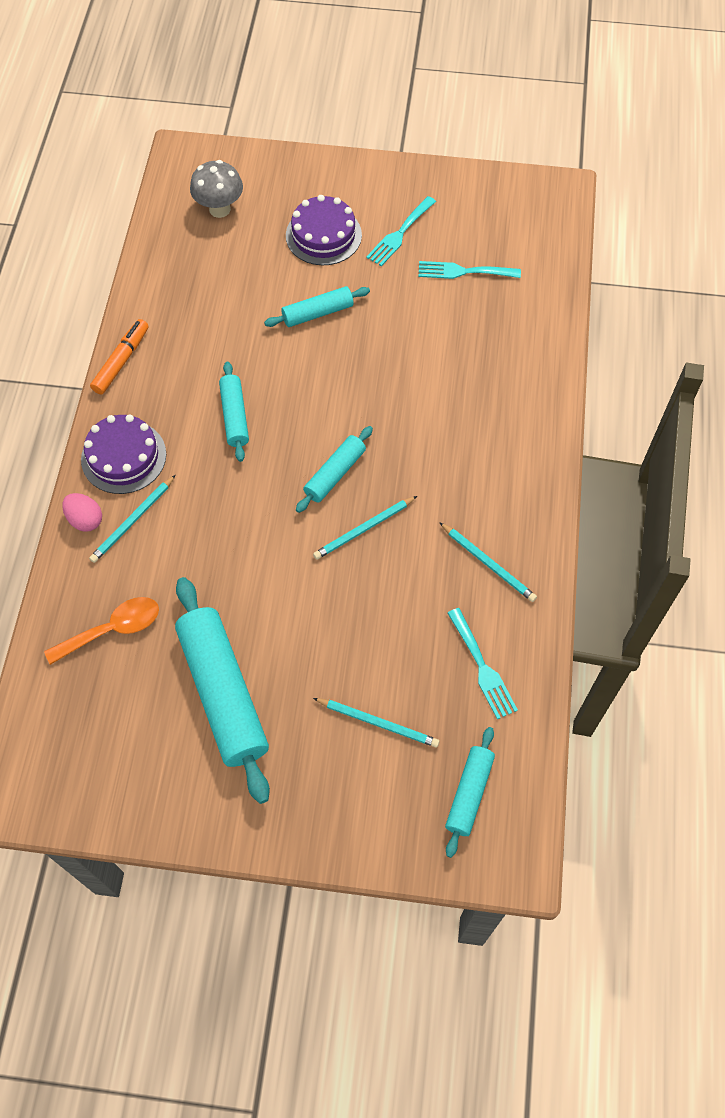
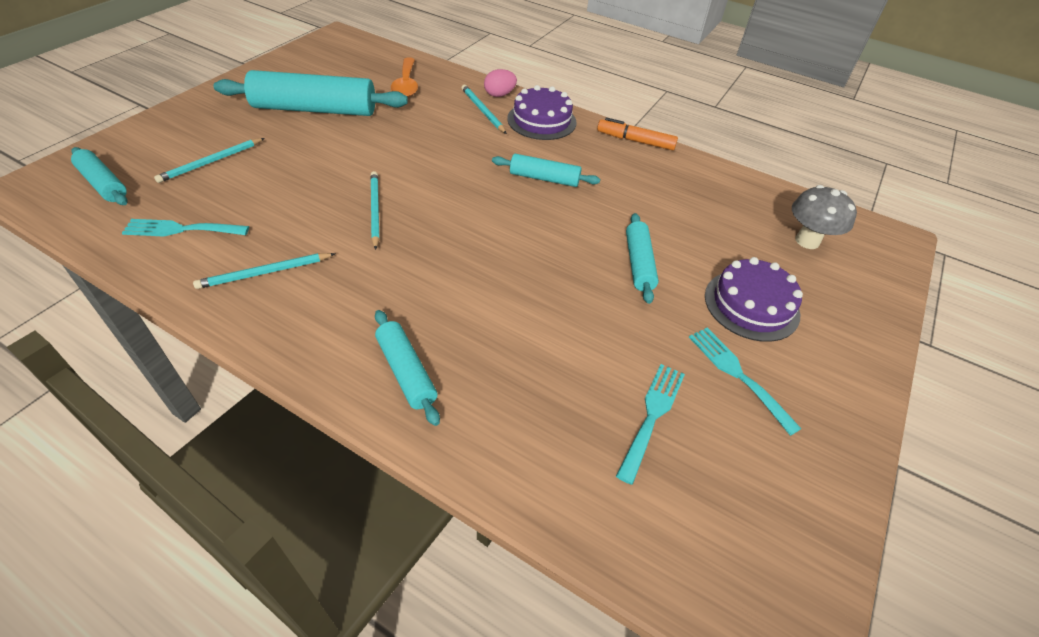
camera: 110 degrees right, 15 degrees down
(121, 361) = (635, 141): orange marker -> orange marker turned 150 degrees clockwise
(334, 474) = (443, 213): turquoise rolling pin -> turquoise rolling pin (406, 371)

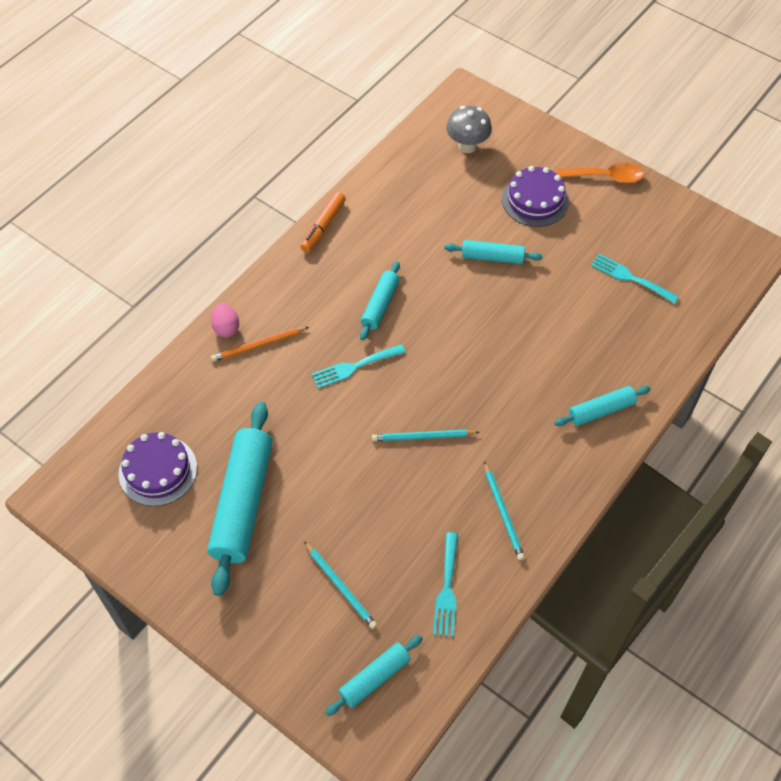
camera: 80 degrees left, 10 degrees up
(406, 84) = (195, 416): orange spoon -> orange spoon (605, 177)
(482, 111) = (258, 345): turquoise pencil -> orange pencil
(541, 120) = (281, 296): purple cake -> purple cake (158, 470)
(737, 374) = (596, 226): turquoise fork -> turquoise fork (354, 367)

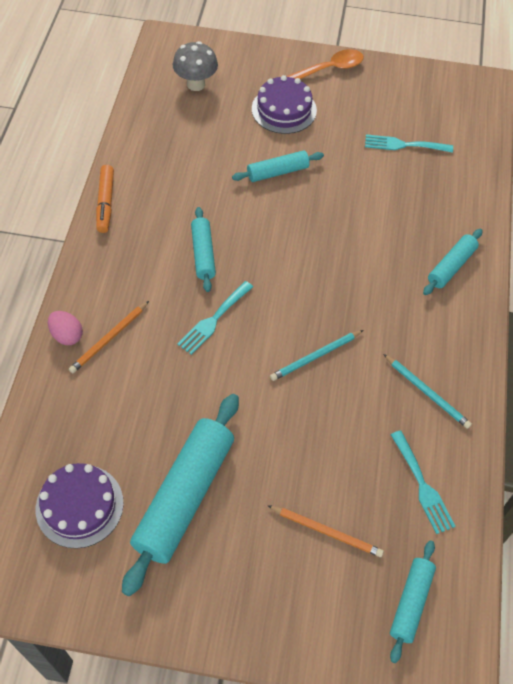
camera: 30 degrees left, 0 degrees up
(243, 502) = (185, 496): turquoise rolling pin -> turquoise rolling pin turned 45 degrees clockwise
(340, 586) = (326, 531): turquoise pencil -> orange pencil

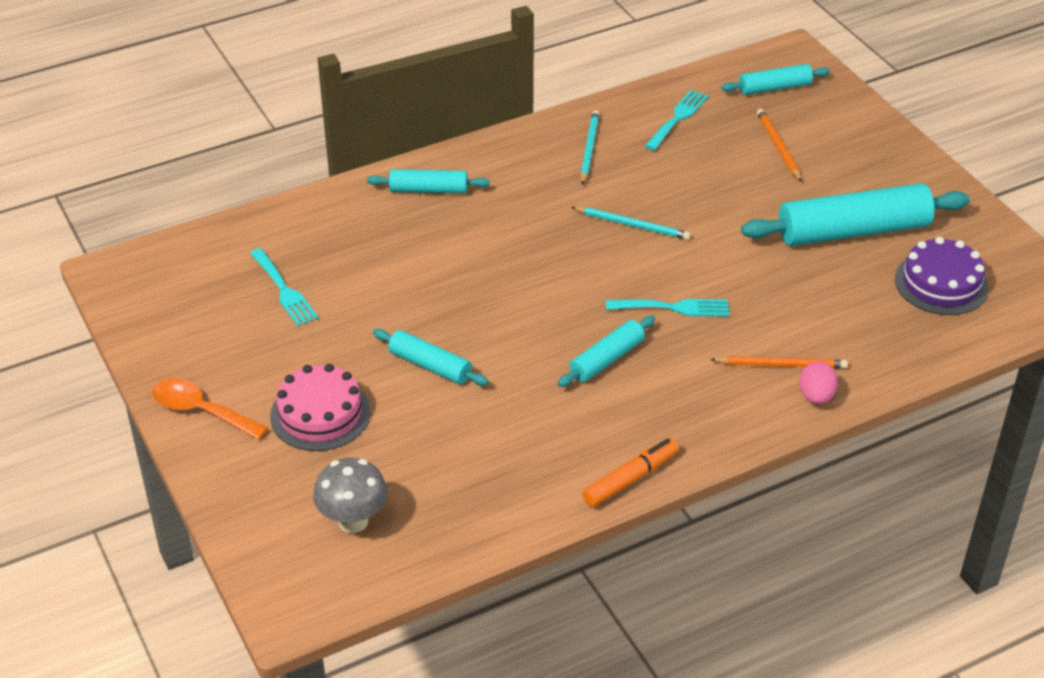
camera: 125 degrees left, 15 degrees down
(284, 109) = (320, 414): purple cake -> pink cake

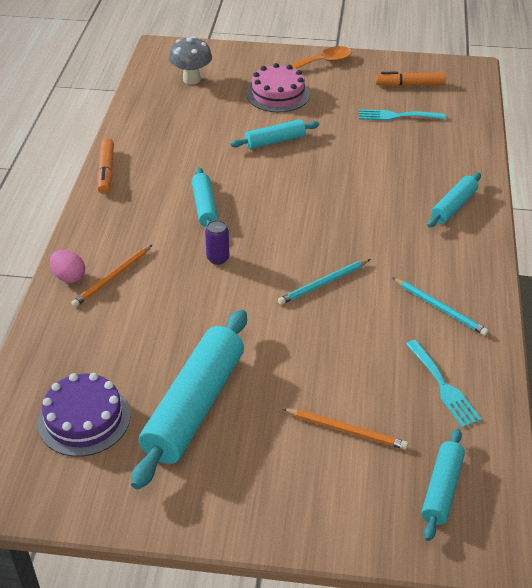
camera: 125 degrees right, 0 degrees up
(197, 307) = (410, 85): none -> orange marker
(673, 307) = (218, 258): turquoise fork -> purple can

